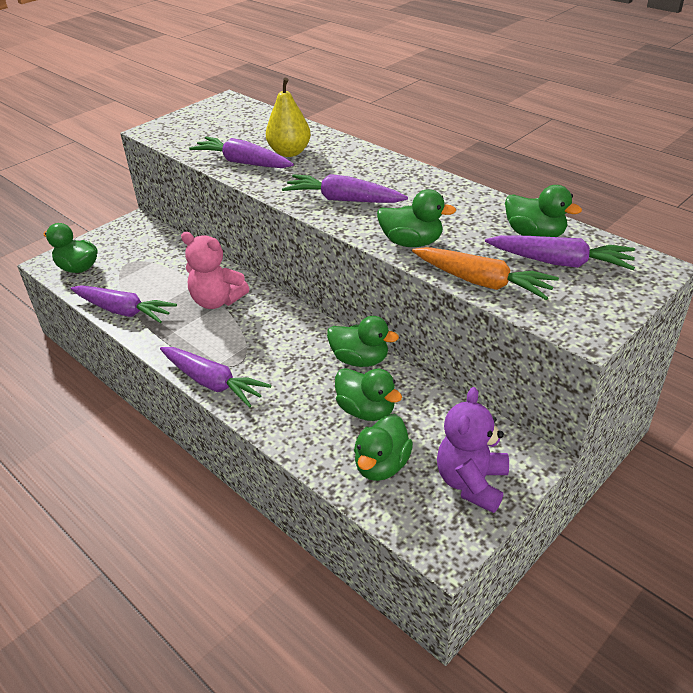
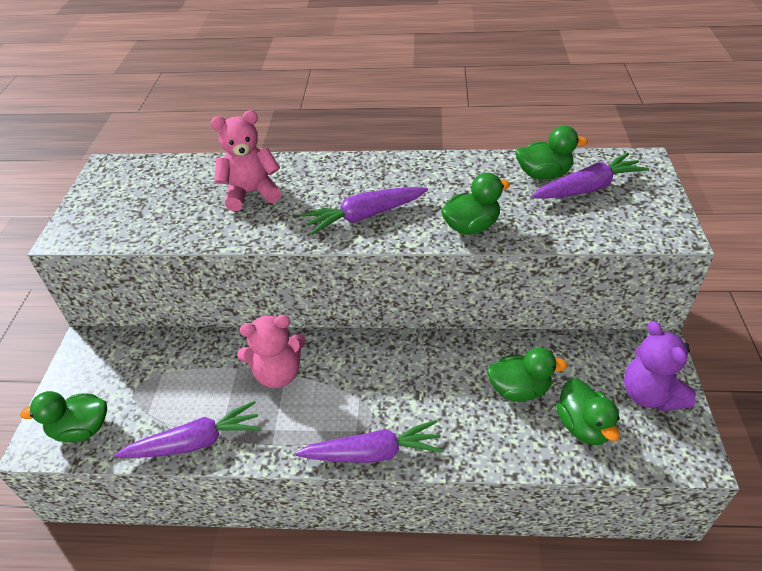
camera: 40 degrees left, 5 degrees up
(243, 162) = (220, 224): purple carrot -> none
(289, 152) = (252, 193): yellow pear -> pink teddy bear
(360, 360) = (462, 350): green duck -> none
(482, 282) = (564, 233): orange carrot -> none

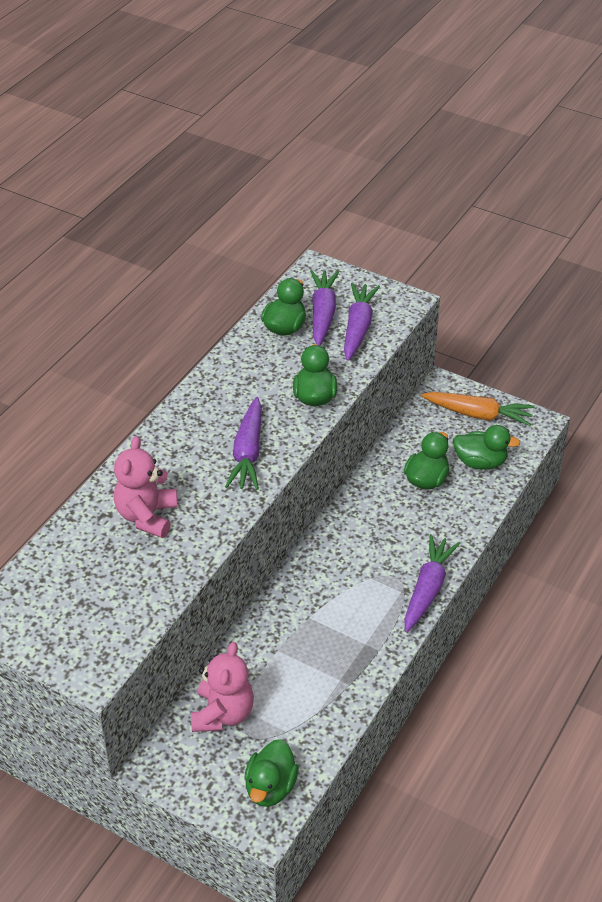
camera: 65 degrees left, 0 degrees up
(195, 442) = (342, 703): purple carrot -> purple carrot (358, 328)
(278, 373) = (305, 622): pink teddy bear -> pink teddy bear (223, 714)
(650, 395) = (478, 414): purple teddy bear -> orange carrot

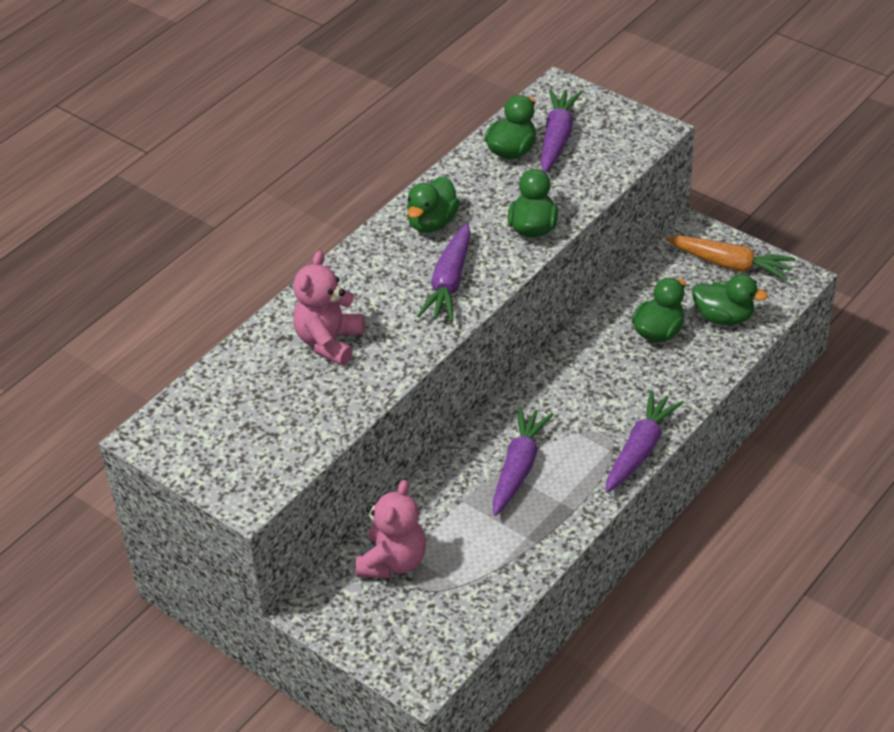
camera: 10 degrees right, 0 degrees up
(270, 787) = (433, 641): green duck -> green duck (432, 223)
(358, 328) = (594, 156): purple carrot -> purple carrot (518, 468)

